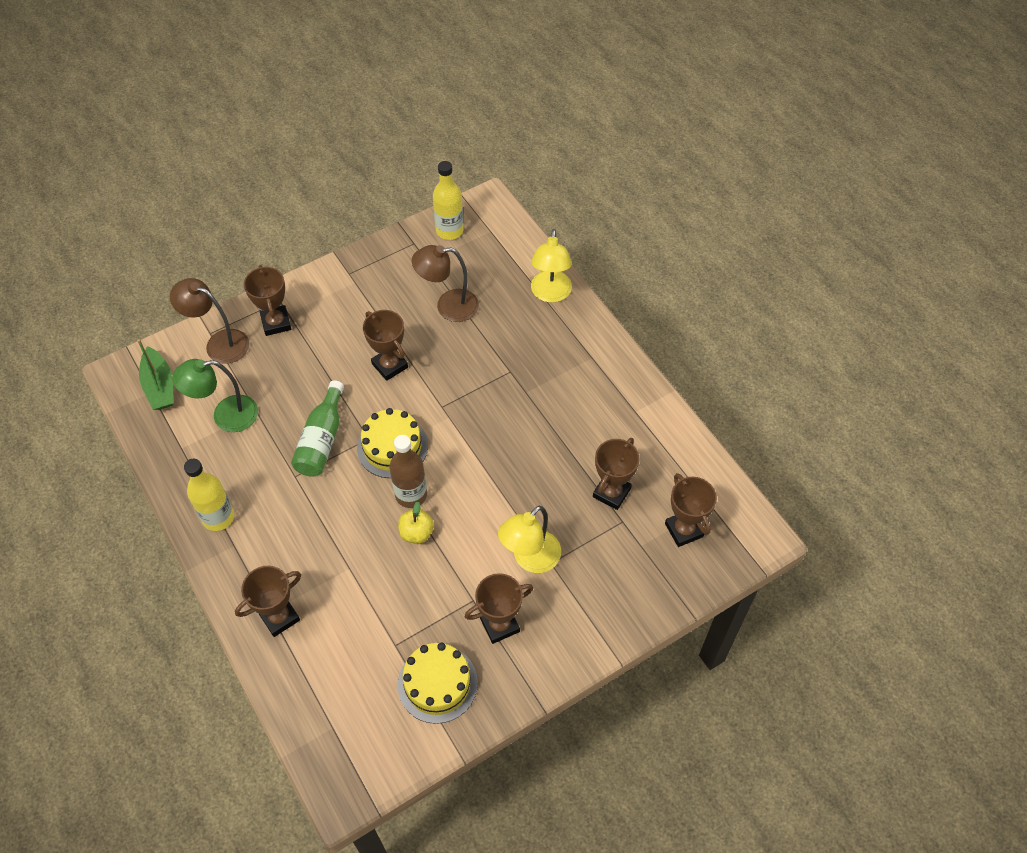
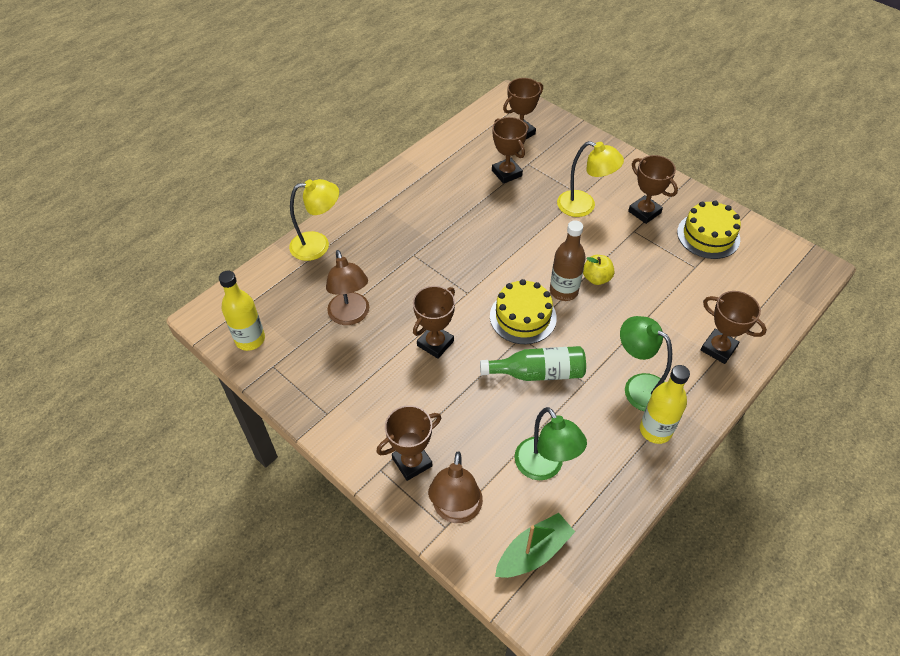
camera: 105 degrees left, 5 degrees down
(269, 521) = (638, 386): none -> green lamp
(611, 493) = (506, 173): brown trophy -> brown trophy turned 45 degrees clockwise

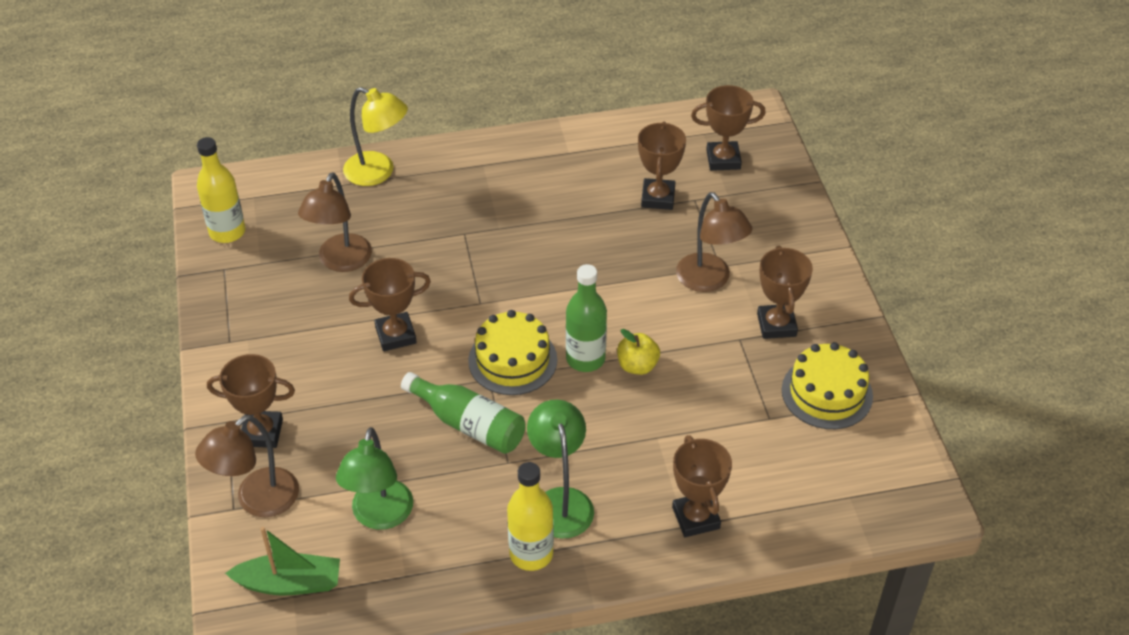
camera: 35 degrees right, 5 degrees down
(563, 291) = (585, 359): brown bottle -> green bottle
(584, 206) = (709, 281): yellow lamp -> brown lamp

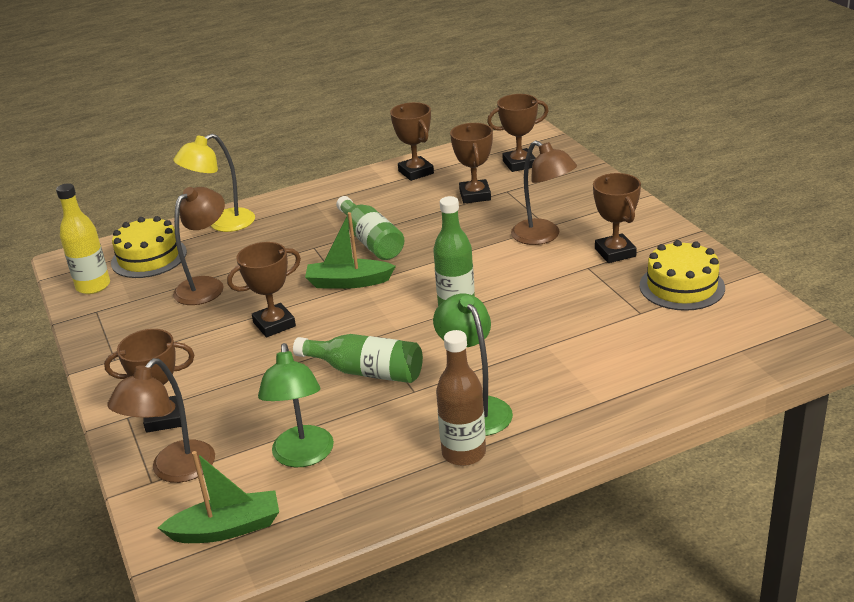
camera: 10 degrees left, 15 degrees down
(341, 261) = (206, 286): brown lamp -> brown lamp turned 150 degrees counterclockwise
(378, 172) = (222, 224): yellow lamp -> yellow lamp turned 135 degrees clockwise
(486, 295) = (348, 282): none -> green boat
(512, 360) = (390, 320): yellow cake -> yellow cake (149, 257)
(526, 239) = (371, 240): none -> green bottle
(531, 554) = (464, 453): yellow bottle -> brown bottle
(637, 366) = (505, 302): yellow apple -> none
(696, 518) = (608, 394): brown trophy -> brown trophy (416, 172)

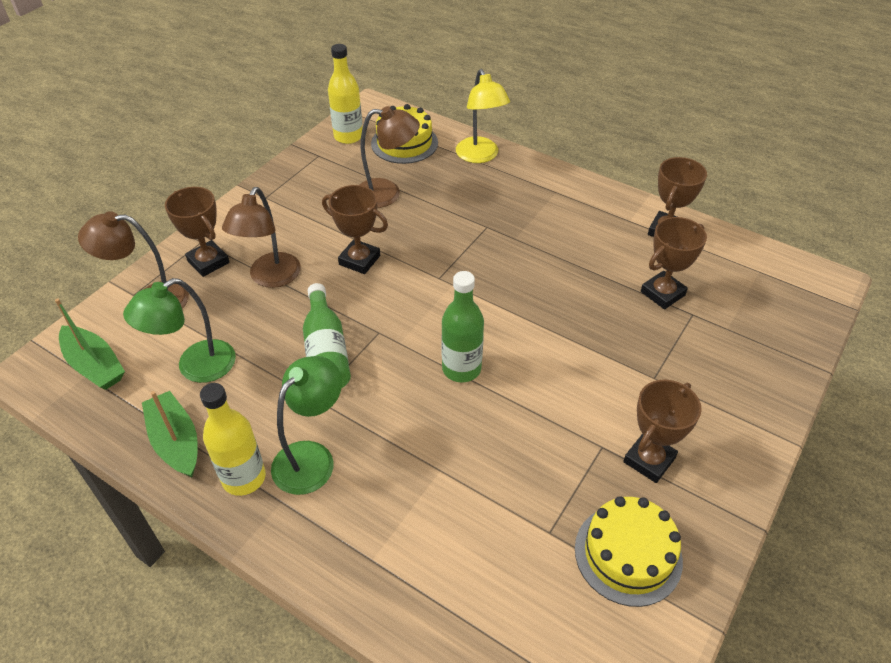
camera: 55 degrees right, 15 degrees up
(222, 224) = (480, 156): yellow lamp -> yellow lamp turned 135 degrees counterclockwise
(348, 282) = (449, 275): green boat -> green boat (176, 441)
(371, 240) = (524, 257): green bottle -> none
(464, 453) = (244, 478): brown bottle -> yellow bottle
(519, 164) = (754, 300): brown trophy -> none
(543, 236) = (631, 382): brown lamp -> brown lamp (270, 278)

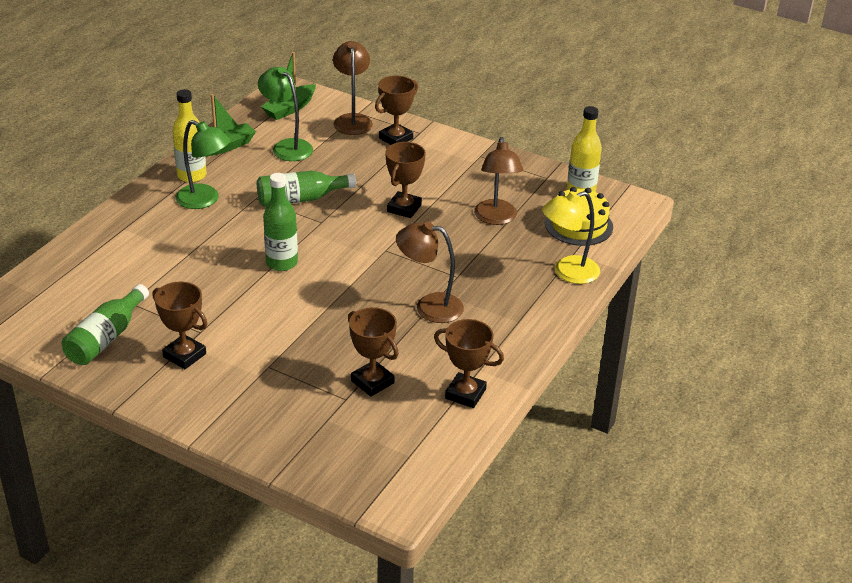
camera: 85 degrees right, 10 degrees down
(270, 278) = (379, 168): brown lamp -> brown lamp (429, 306)
(628, 554) = (106, 338): yellow cake -> green bottle

